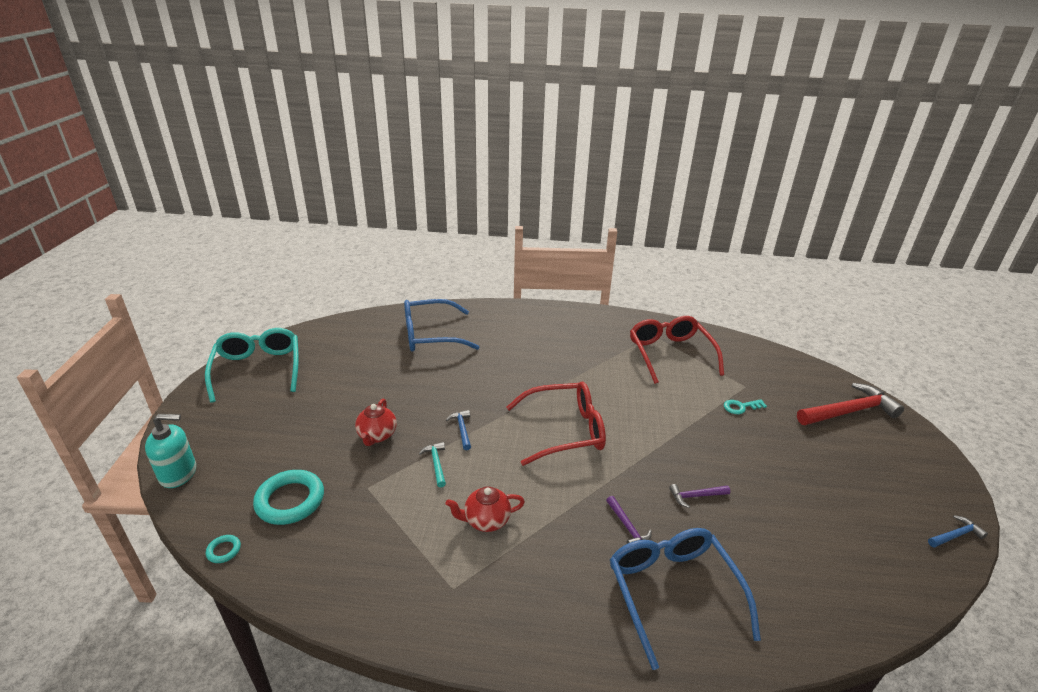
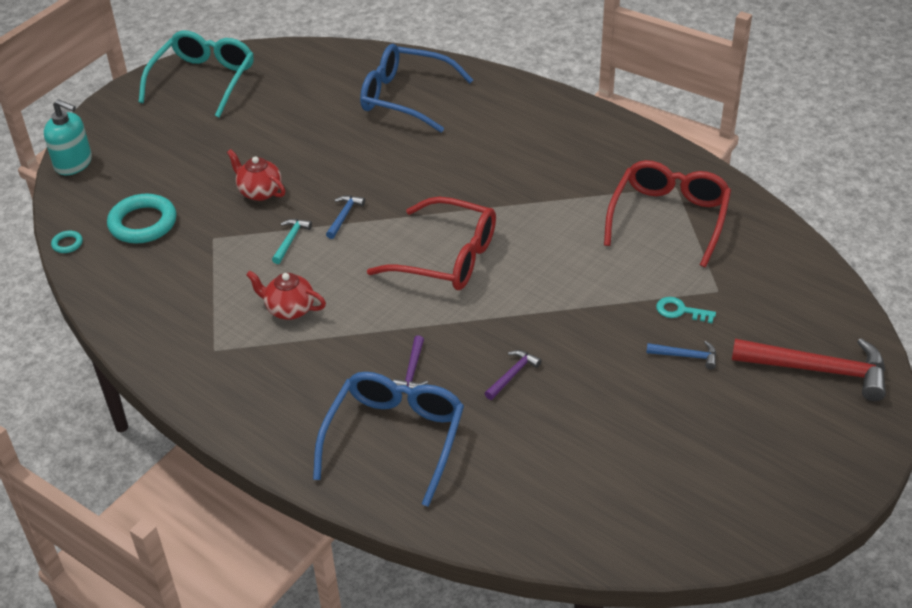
camera: 35 degrees right, 10 degrees up
(377, 436) = (259, 192): red teapot -> red teapot turned 90 degrees clockwise
(696, 496) = (512, 375): purple hammer -> purple hammer turned 105 degrees clockwise
(955, 535) = (757, 533): blue hammer -> blue hammer (686, 356)

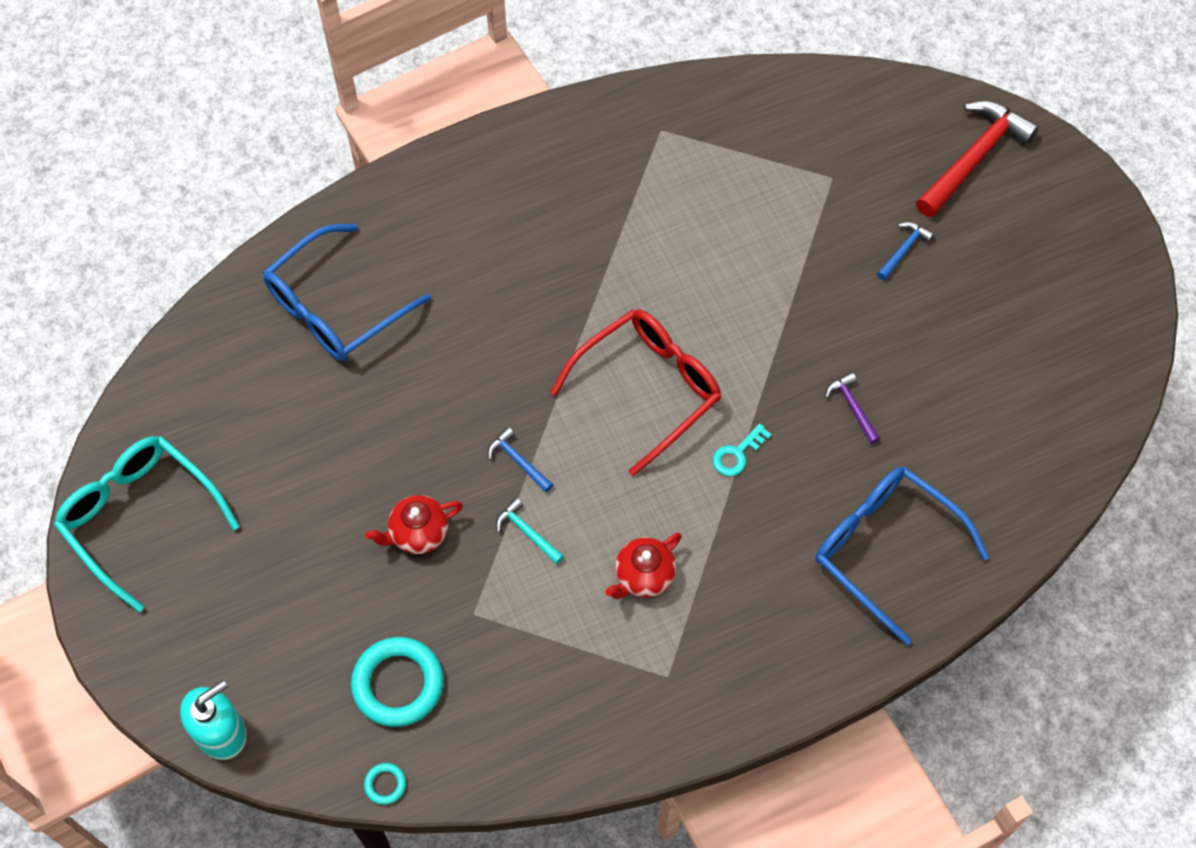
camera: 65 degrees left, 20 degrees up
(412, 371) = (800, 494): purple hammer -> none
(669, 218) = (705, 161): red glasses -> none
(680, 311) = (842, 223): turquoise key -> turquoise key (737, 454)

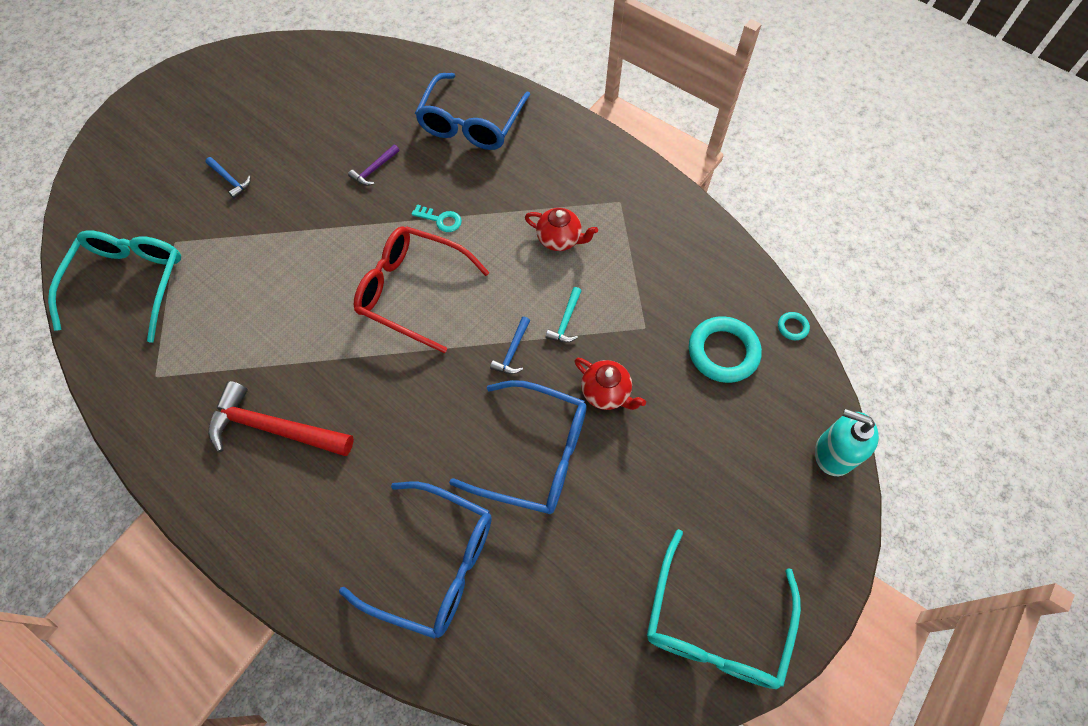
camera: 115 degrees left, 0 degrees up
(390, 434) = (535, 454): none -> blue glasses
(792, 128) = (129, 284): none -> turquoise glasses
(903, 250) = (230, 180): blue hammer -> blue hammer turned 150 degrees counterclockwise
(974, 158) = (132, 164): red hammer -> red hammer (274, 428)

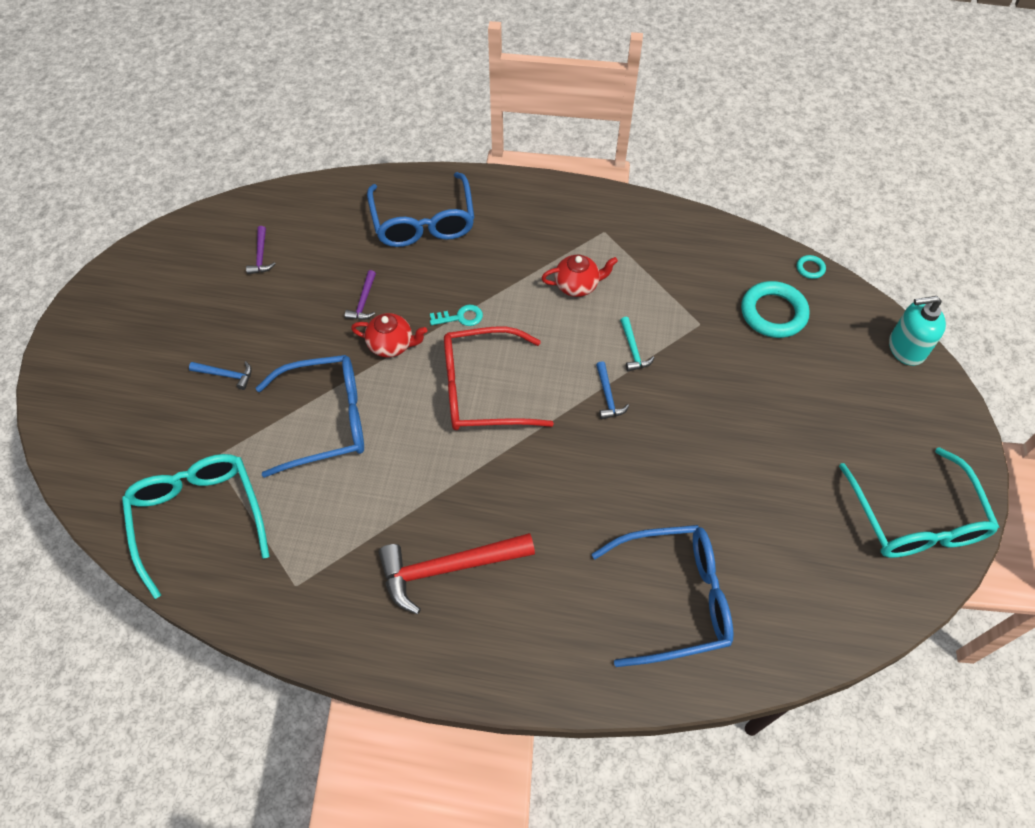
camera: 30 degrees left, 5 degrees down
(325, 95) = (261, 256): none -> purple hammer
(535, 454) = (688, 468): blue glasses -> blue glasses (326, 420)
(606, 393) = (708, 390): red teapot -> red teapot (392, 345)

